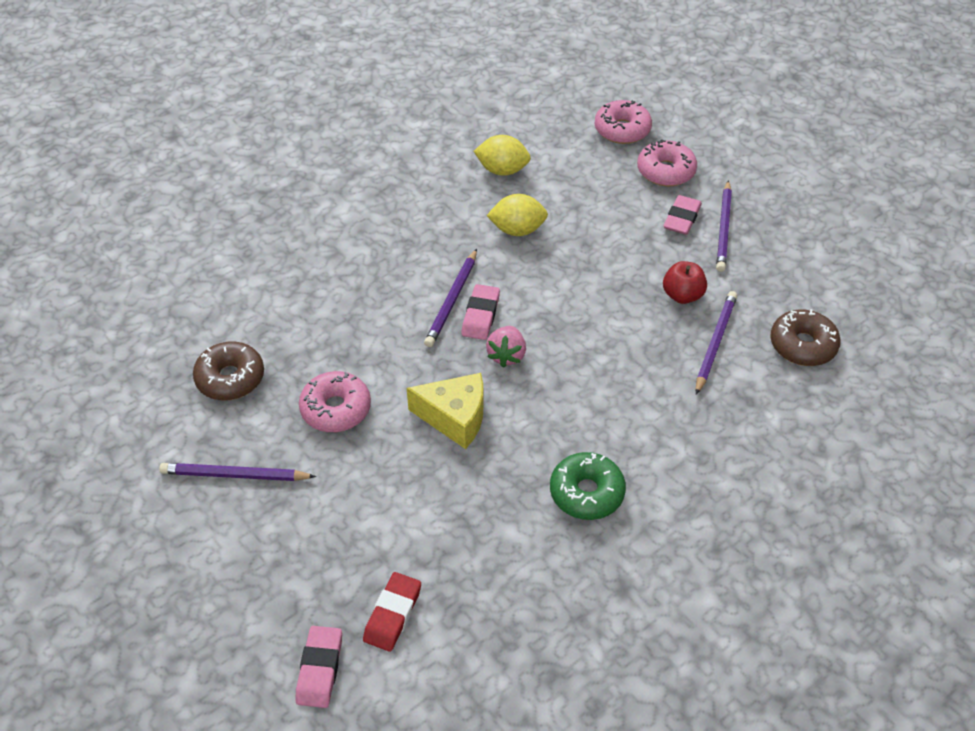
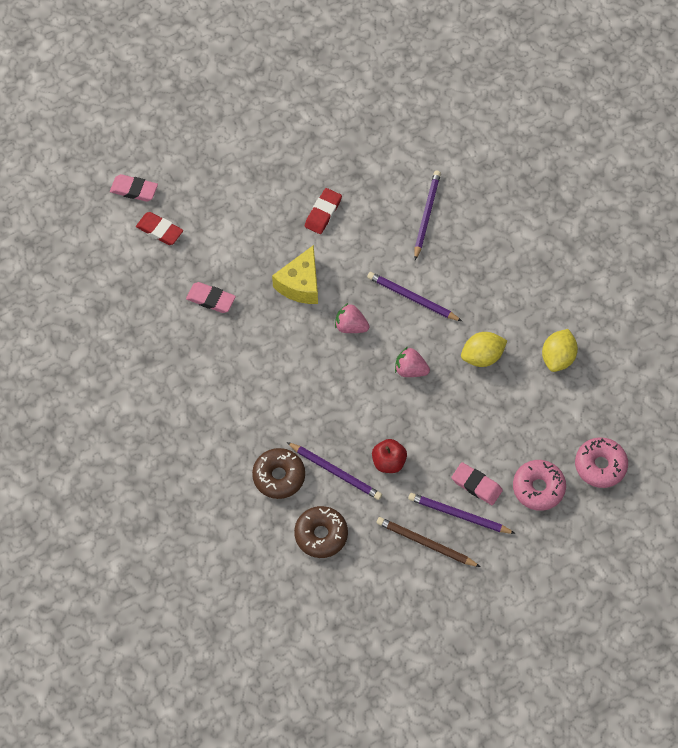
camera: 100 degrees right, 15 degrees up
(230, 378) = (363, 152): brown donut -> brown donut (279, 476)
(235, 475) = (280, 152): purple pencil -> purple pencil (426, 215)
(336, 409) = (323, 213): pink donut -> red eraser
(480, 315) = (393, 315): pink eraser -> pink eraser (211, 299)
(517, 230) = (482, 356): yellow lemon -> yellow lemon turned 60 degrees clockwise
(553, 290) = (410, 369): none -> pink strawberry
(586, 493) = (221, 354): green donut -> none
(770, 251) = (426, 543): none -> brown pencil

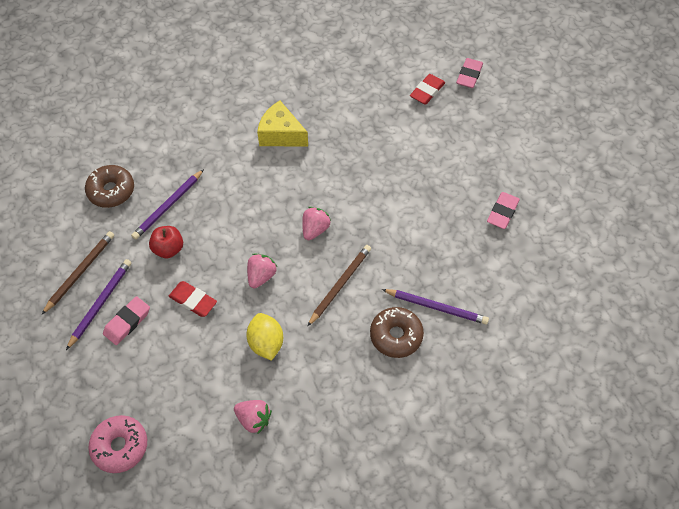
camera: 95 degrees right, 5 degrees down
(211, 299) = (354, 124): pink eraser -> pink eraser (502, 212)
(279, 476) = (174, 163): brown donut -> brown donut (396, 335)
(300, 284) = (364, 192): yellow cheese -> yellow cheese (281, 135)
(323, 213) = (441, 215): red eraser -> red eraser (193, 300)
(412, 298) = (340, 285): purple pencil -> brown pencil
(538, 488) = (110, 380): pink donut -> none
(558, 357) = (254, 419): yellow lemon -> pink strawberry

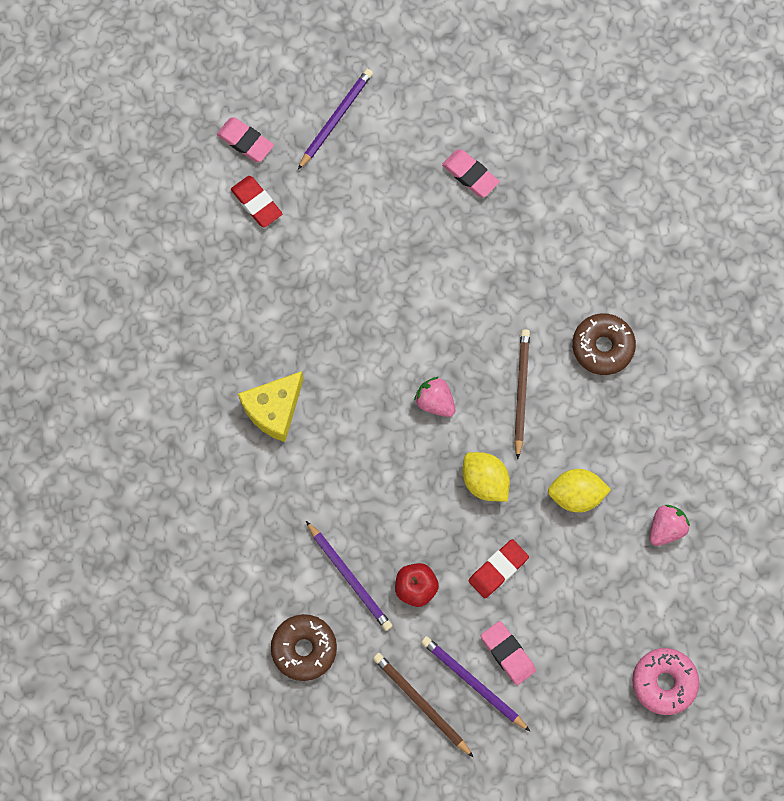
camera: 75 degrees left, 15 degrees up
(261, 276) = (485, 481): pink strawberry -> yellow lemon
(340, 285) = (521, 392): brown pencil -> brown pencil turned 45 degrees clockwise
(436, 307) = (577, 291): purple pencil -> purple pencil (335, 119)

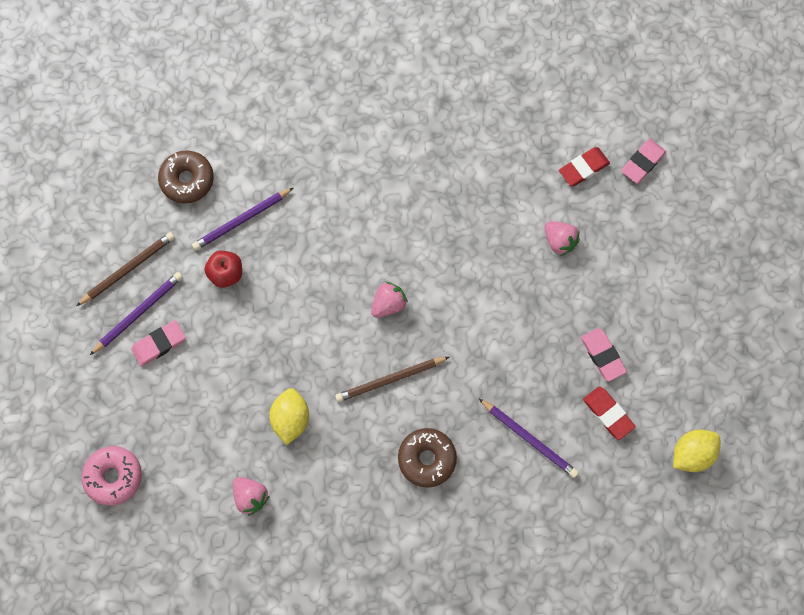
camera: 95 degrees right, 0 degrees up
(274, 410) = (394, 170): yellow cheese -> none
(335, 119) = (662, 240): purple pencil -> purple pencil (529, 438)
(345, 225) = (559, 241): none -> pink strawberry
(470, 175) = (602, 355): pink eraser -> pink eraser turned 75 degrees counterclockwise
(485, 481) = (312, 340): yellow lemon -> yellow lemon (691, 453)
(498, 569) = (232, 343): red eraser -> red eraser (608, 413)
(521, 392) = (390, 379): brown pencil -> brown pencil turned 150 degrees clockwise

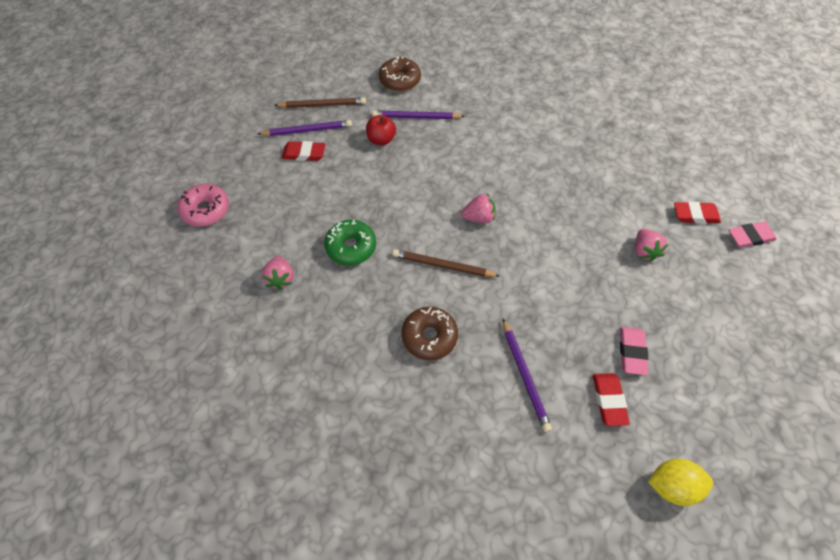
camera: 35 degrees right, 15 degrees down
(159, 344) = (304, 154): pink eraser -> red eraser
(291, 418) = (351, 247): yellow lemon -> green donut

